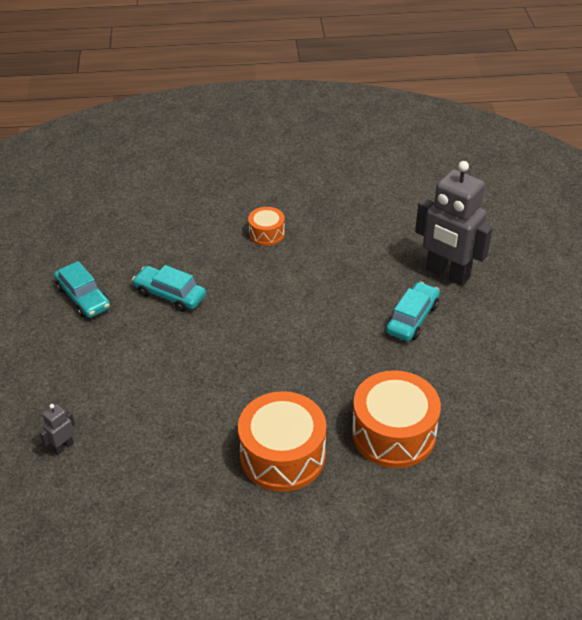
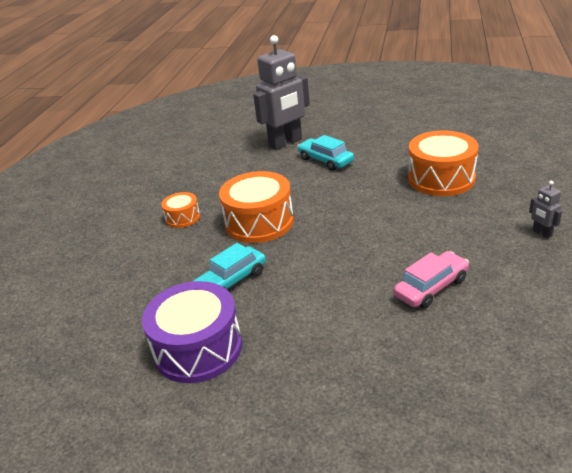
camera: 70 degrees left, 10 degrees down
(63, 447) = (427, 372): grey robot -> grey robot (542, 233)
(83, 298) = (198, 348): turquoise car -> purple drum
(176, 440) = (431, 287): none -> pink car
(282, 455) = (457, 229): orange drum -> orange drum (259, 222)

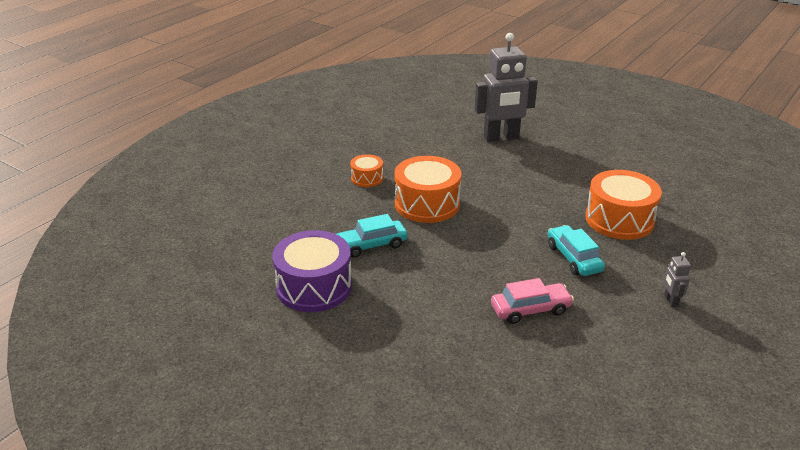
camera: 20 degrees right, 0 degrees up
(325, 160) = (525, 166): turquoise car -> turquoise car (573, 258)

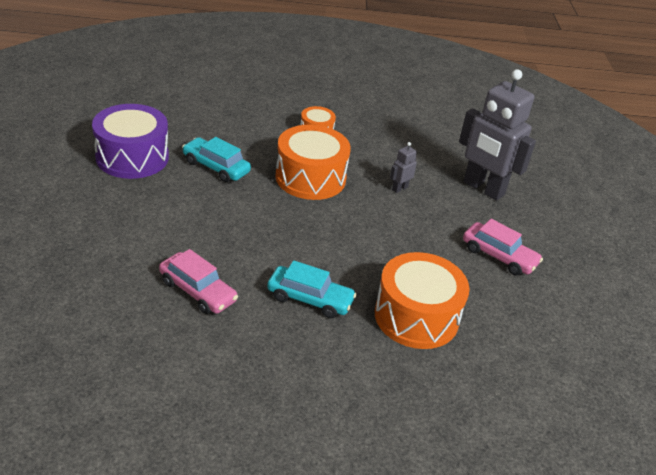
camera: 50 degrees right, 5 degrees up
(573, 258) = (310, 299): turquoise car -> turquoise car turned 75 degrees clockwise
(578, 162) = (499, 256): none -> pink car
(670, 301) = (296, 394): grey robot -> grey robot (399, 188)

